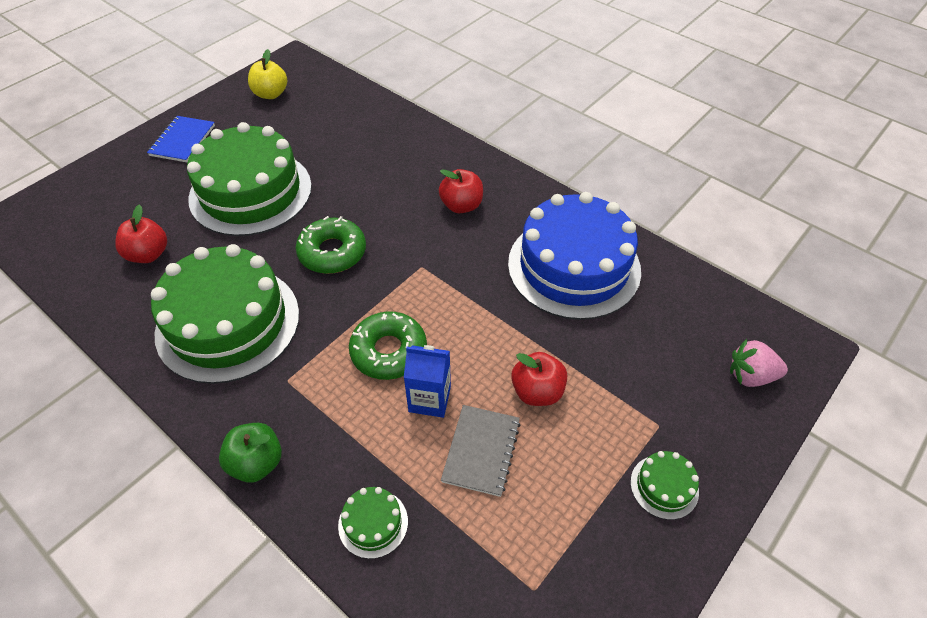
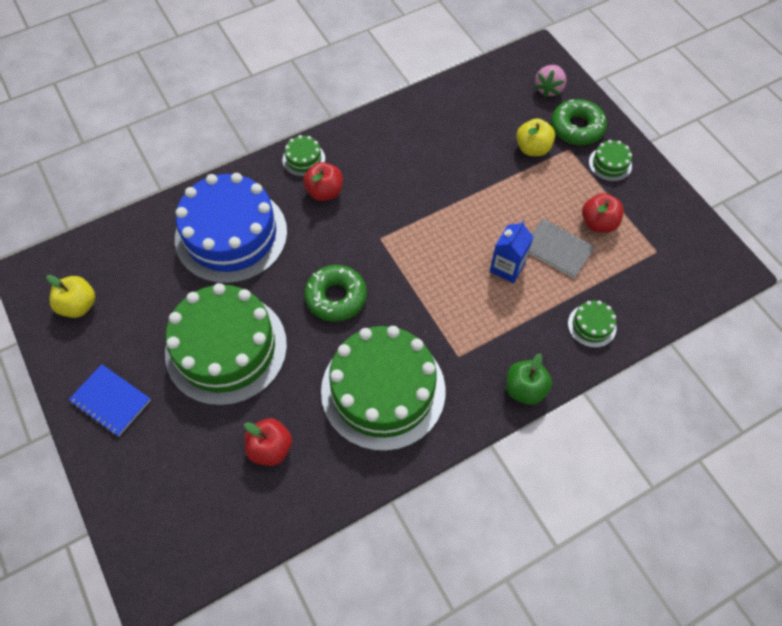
camera: 70 degrees left, 10 degrees up
(389, 351) = (456, 282): green donut -> green donut (577, 128)
(495, 178) = (303, 159): none -> green cake
(537, 391) = (522, 203): red apple -> red apple (598, 223)
(574, 266) = (422, 143): blue cake -> blue cake (231, 235)
(633, 381) = (532, 148): none -> yellow apple

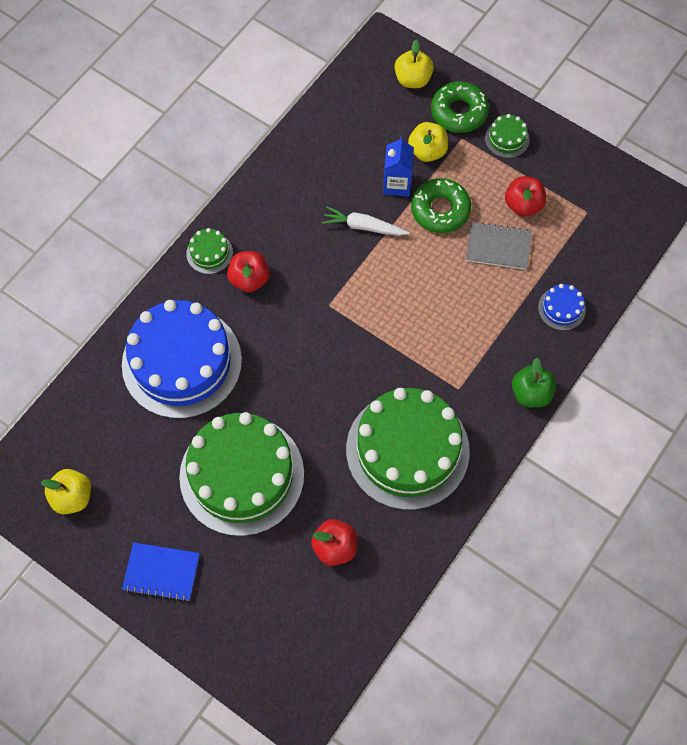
camera: 25 degrees left, 5 degrees up
(336, 297) = (318, 381): green donut -> green donut (440, 210)
(445, 187) = (363, 227): none -> white carrot
(507, 267) = (461, 284): blue carton -> blue carton (397, 184)
(549, 89) = (413, 79): pink strawberry -> yellow apple
(592, 325) = (561, 308): green cake -> blue cake

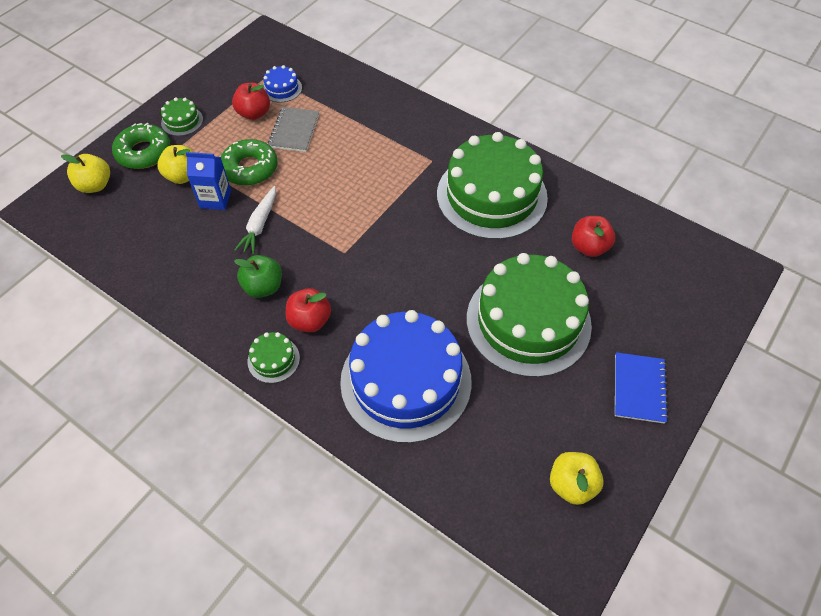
camera: 90 degrees left, 10 degrees down
(531, 393) = (435, 116): green apple -> green apple (263, 287)
(561, 308) = (357, 95): blue cake -> blue cake (282, 88)

